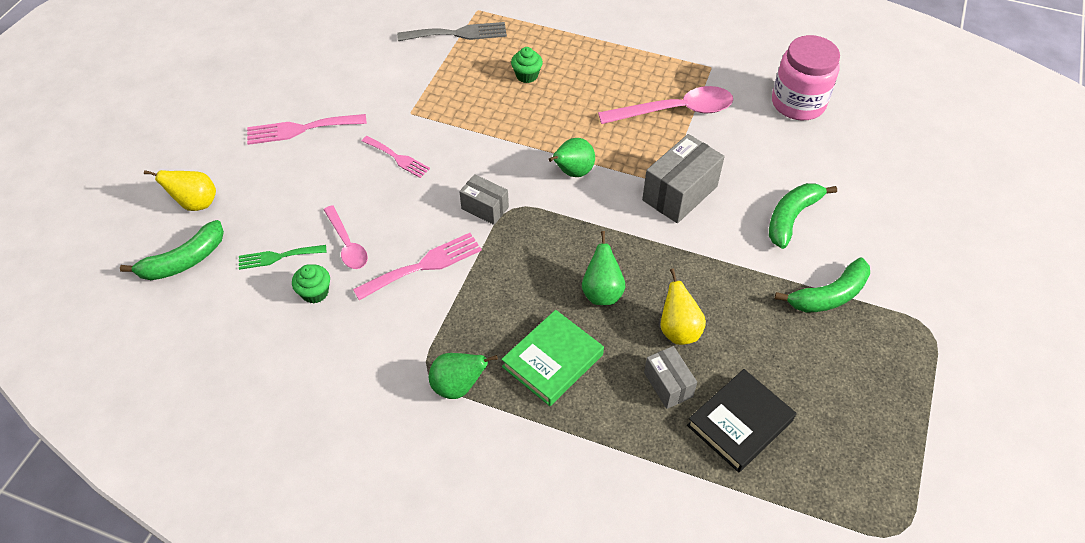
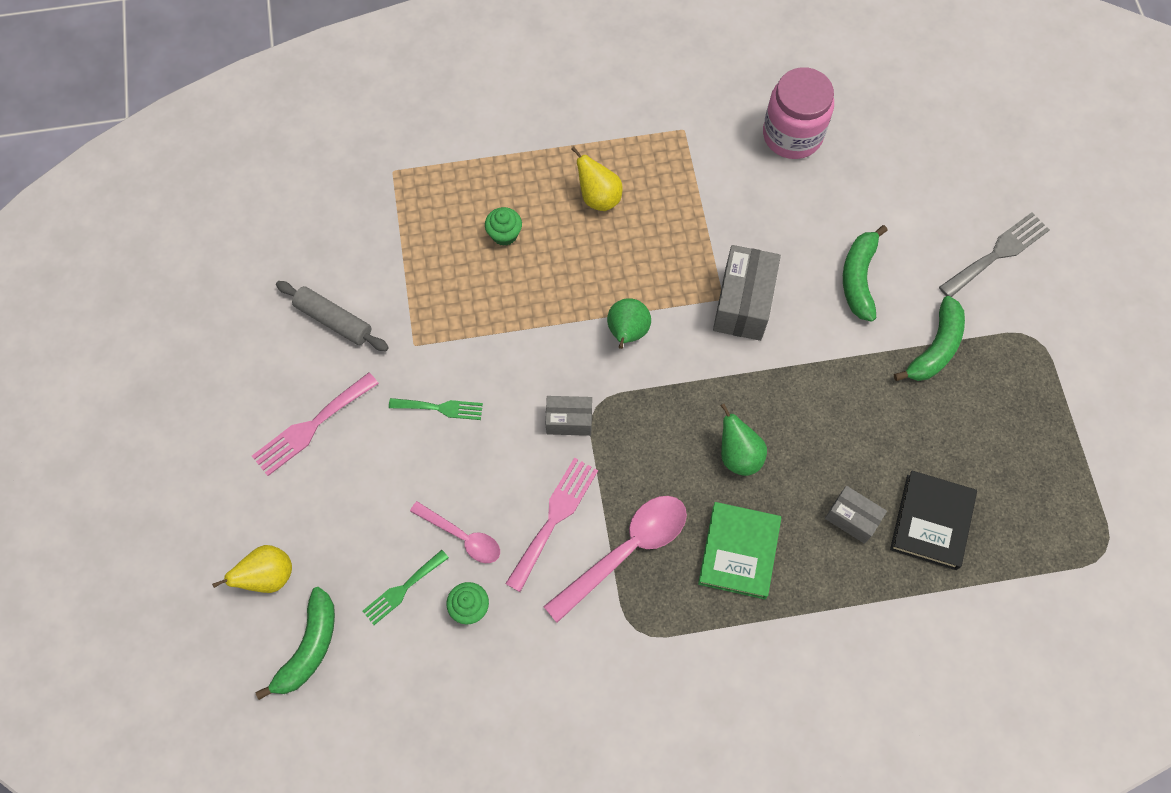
camera: 30 degrees left, 15 degrees up
(368, 75) = (334, 320): none -> grey rolling pin
(397, 158) = (440, 408): pink fork -> green fork
(458, 33) = (393, 214): grey fork -> grey fork (997, 253)
(458, 386) = (672, 626): green pear -> none
(675, 111) = (681, 204): pink spoon -> pink spoon (626, 551)
(678, 330) = (828, 457): yellow pear -> yellow pear (598, 197)

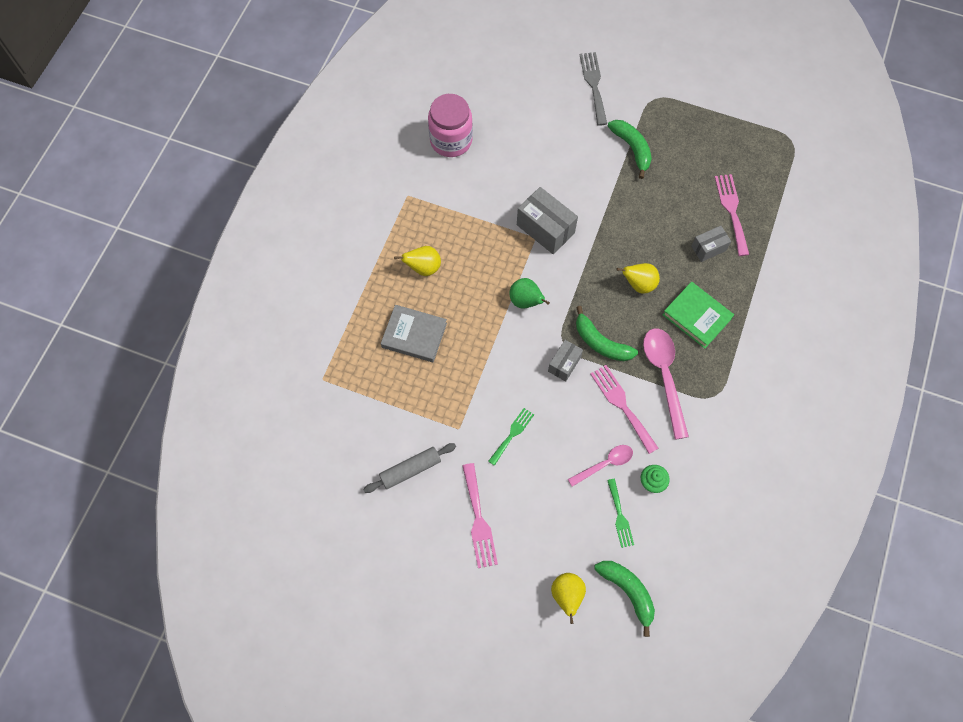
camera: 60 degrees left, 0 degrees up
(504, 234) = (414, 335): green cupcake -> grey book
(738, 455) = (639, 284): green pear -> yellow pear
(859, 278) = (566, 161): green banana -> green banana (601, 342)
(931, 522) = (731, 210): black book -> pink fork

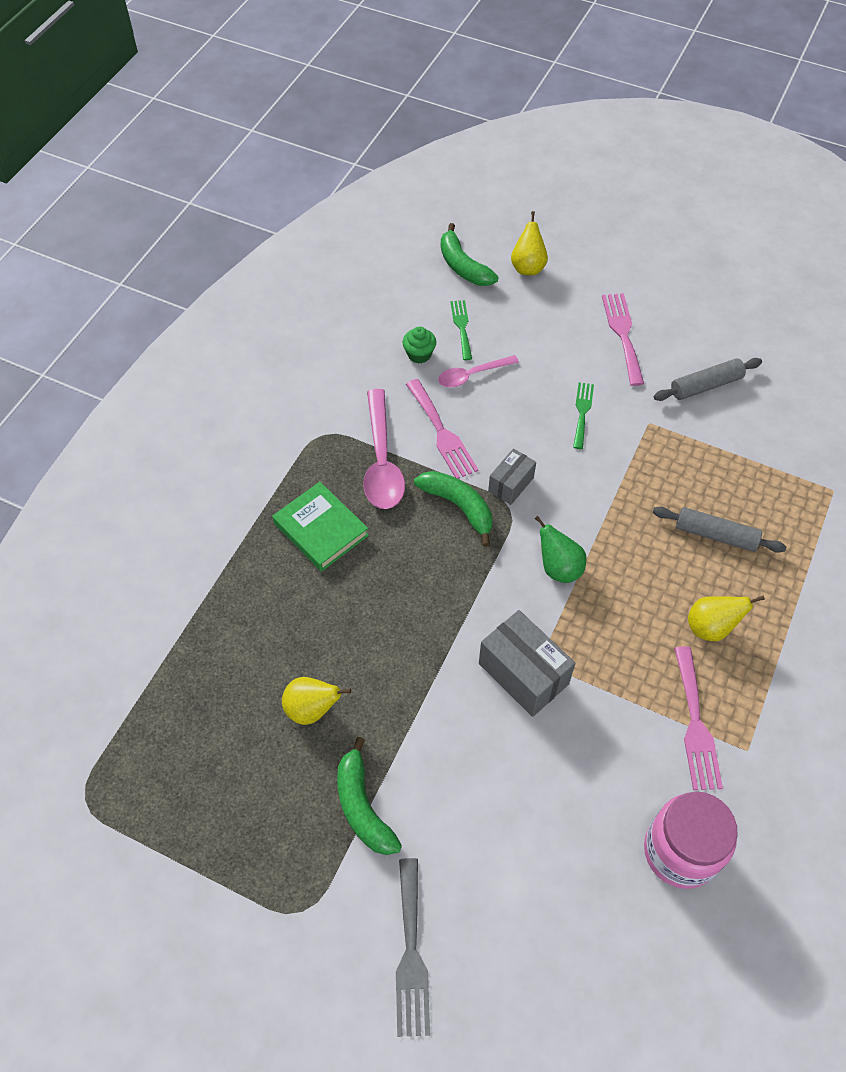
camera: 175 degrees left, 10 degrees down
(414, 335) = (715, 535): grey book -> grey rolling pin
(512, 434) = (582, 412): green fork -> green fork turned 150 degrees clockwise
(639, 284) = (393, 579): yellow pear -> yellow pear (312, 709)
(708, 248) = (278, 623): grey box -> none
(731, 210) = (226, 680): pink fork -> pink fork (695, 724)

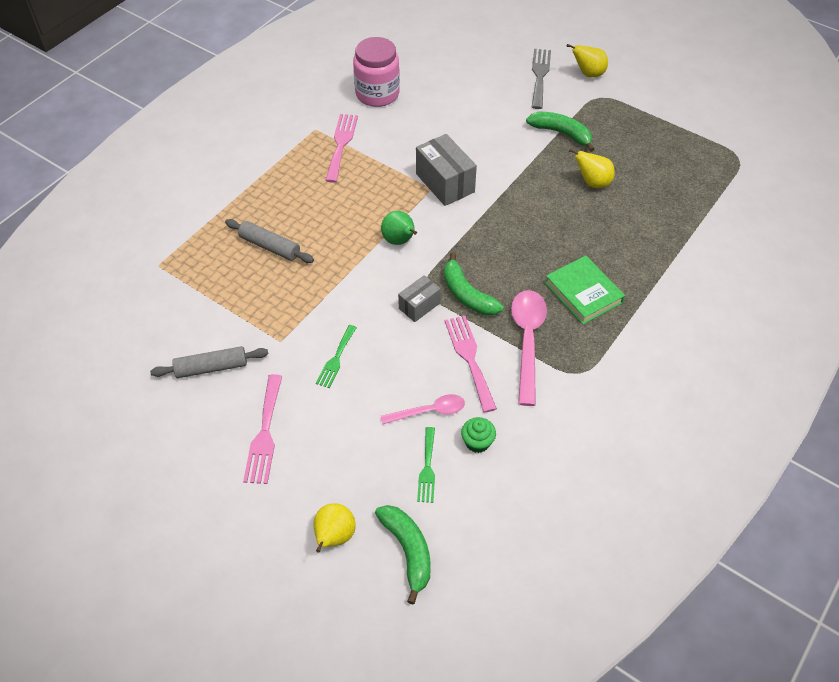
camera: 170 degrees left, 5 degrees down
(363, 806) = (561, 133): green banana -> green banana turned 45 degrees counterclockwise
(710, 627) = (305, 191): yellow pear -> yellow pear (588, 74)

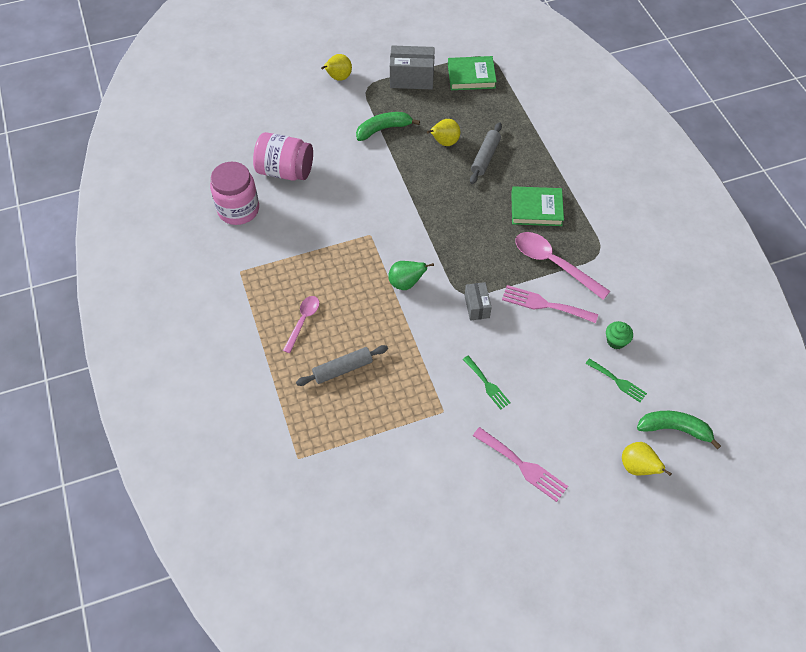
camera: 55 degrees left, 5 degrees up
(211, 367) = (435, 471): grey rolling pin -> grey rolling pin (485, 157)
(341, 144) = (273, 263): pink fork -> none
(429, 411) = (572, 354): pink spoon -> pink spoon (303, 321)
(445, 183) = (372, 223): grey box -> grey box (412, 78)
(446, 98) = (285, 171): none -> pink jar
(467, 294) = (488, 273): green banana -> none
(540, 75) = (314, 104): grey fork -> none
(699, 159) = (471, 76): none -> green book

